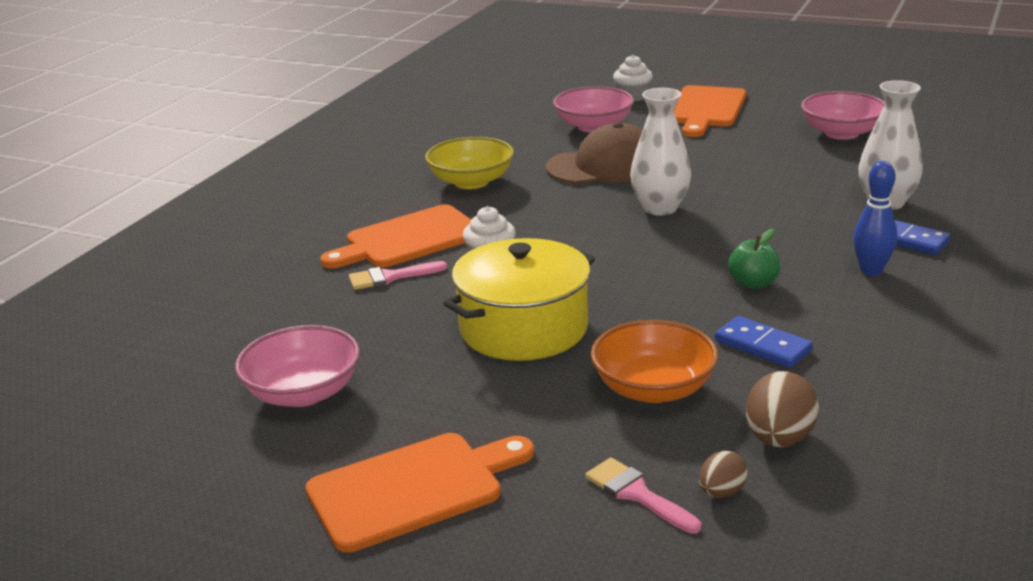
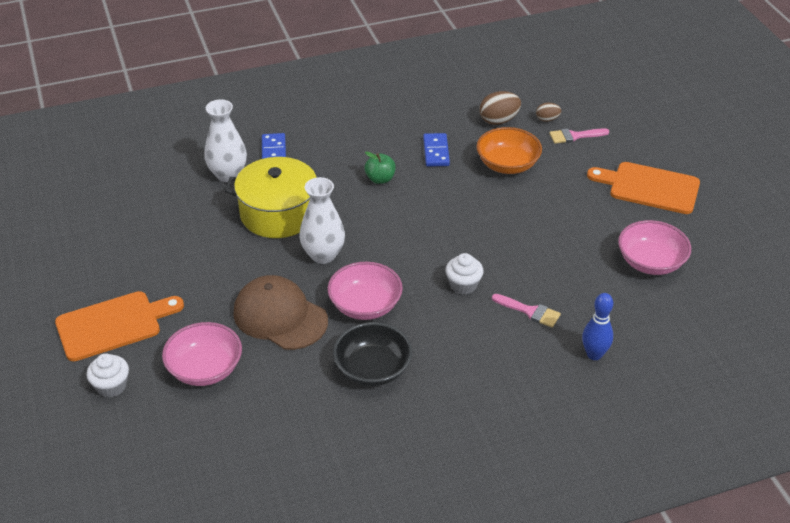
camera: 135 degrees left, 15 degrees up
(408, 239) = (483, 338): orange cutting board -> none
(471, 182) = (373, 369): yellow bowl -> black bowl
(523, 328) = (512, 228): yellow pot -> yellow pot (278, 213)
(637, 494) = (574, 136): pink brush -> pink brush turned 75 degrees clockwise
(841, 133) = (116, 234): pink bowl -> pink bowl (365, 305)
(871, 270) = (324, 150): blue bowling pin -> blue bowling pin (594, 354)

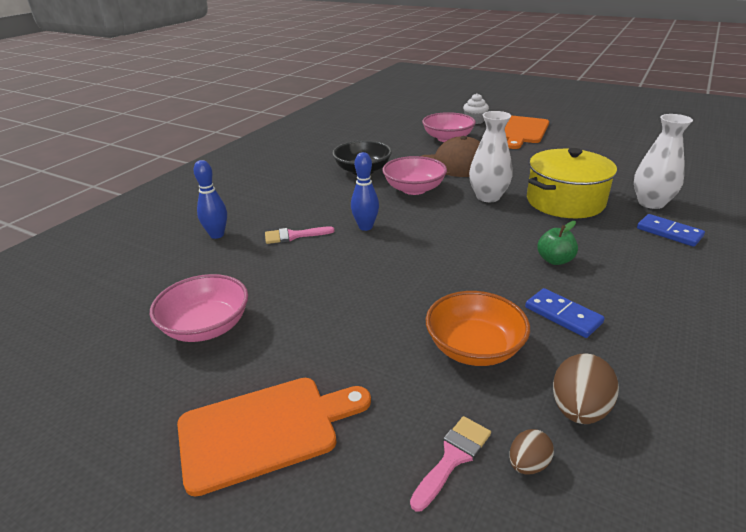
camera: 140 degrees right, 10 degrees down
(463, 285) = (365, 227): white cupcake -> blue bowling pin

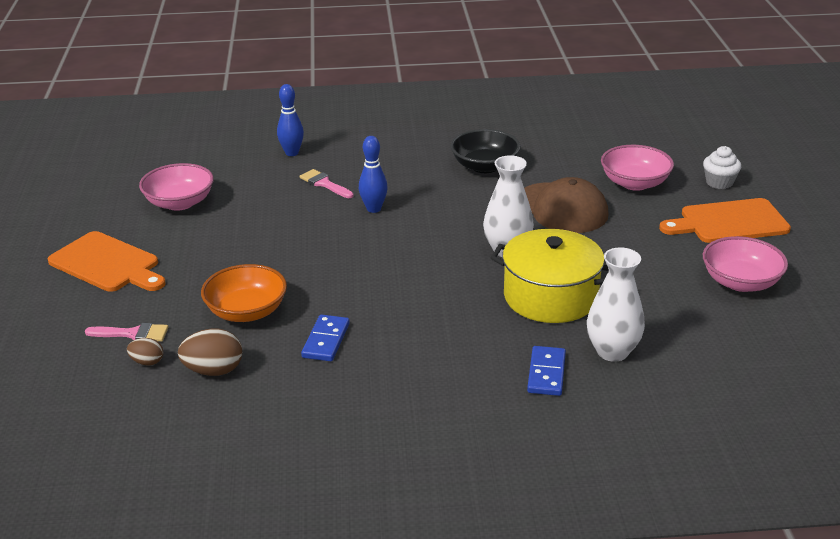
camera: 55 degrees right, 0 degrees up
(414, 189) = (476, 206): pink bowl -> pink bowl (740, 282)
(554, 260) = (414, 317): green apple -> none

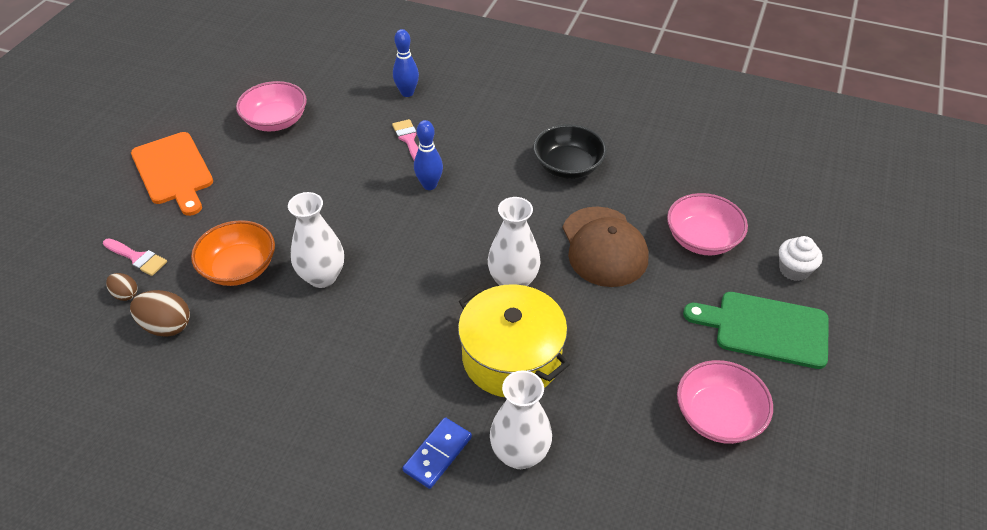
camera: 25 degrees right, 15 degrees up
(326, 340) = (278, 329): blue domino -> none
(333, 295) = (322, 277): none -> white vase
(729, 222) = (765, 329): orange cutting board -> green cutting board

